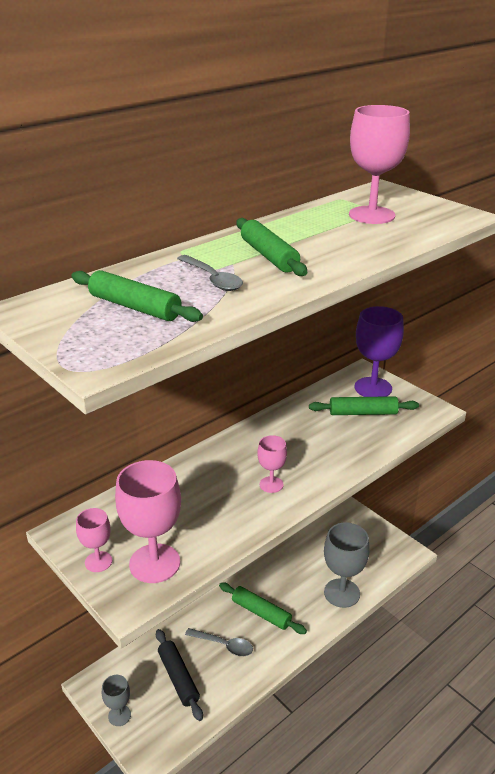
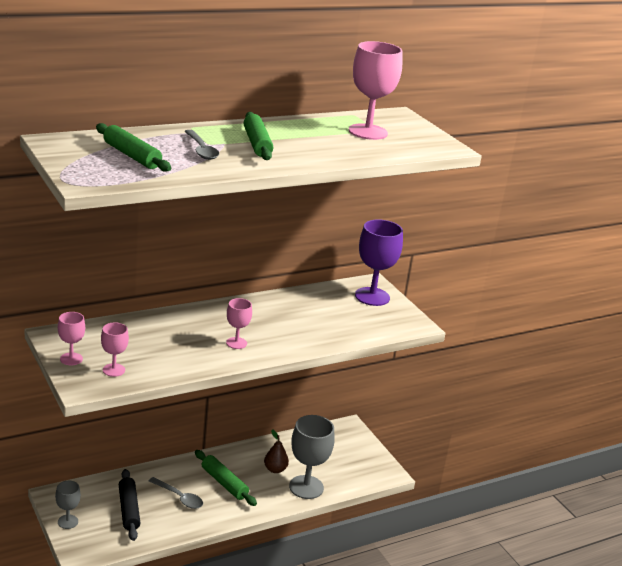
camera: 10 degrees right, 5 degrees down
(154, 563) = (114, 370): pink goblet -> pink goblet, size x0.54
(303, 581) = (275, 469): none -> brown pear
(363, 413) = (349, 312): green rolling pin -> none

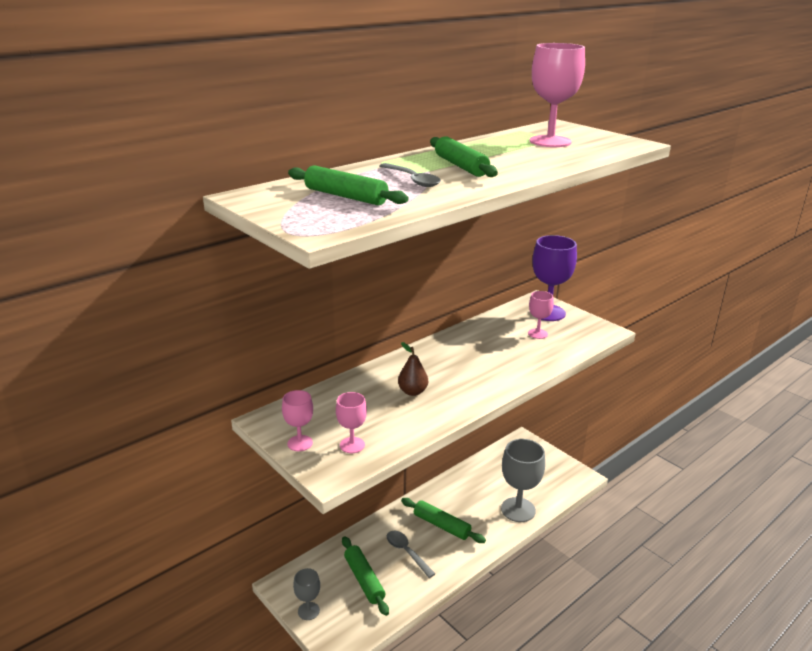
camera: 10 degrees left, 0 degrees up
(128, 510) = (364, 580): black rolling pin -> green rolling pin
(179, 497) = (407, 552): grey spoon -> grey spoon turned 150 degrees counterclockwise
(236, 343) = (457, 386): pink goblet -> pink goblet (537, 334)
(275, 469) = (481, 499): brown pear -> brown pear (412, 392)

